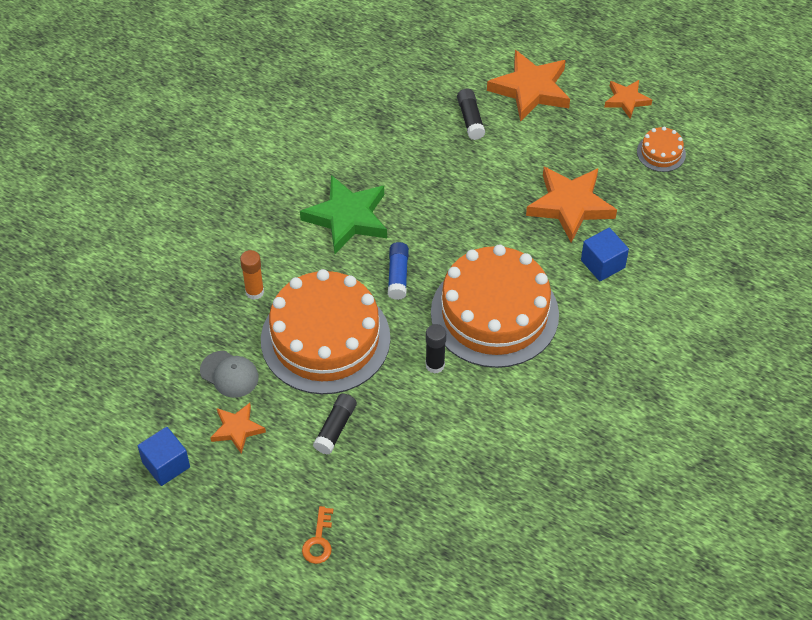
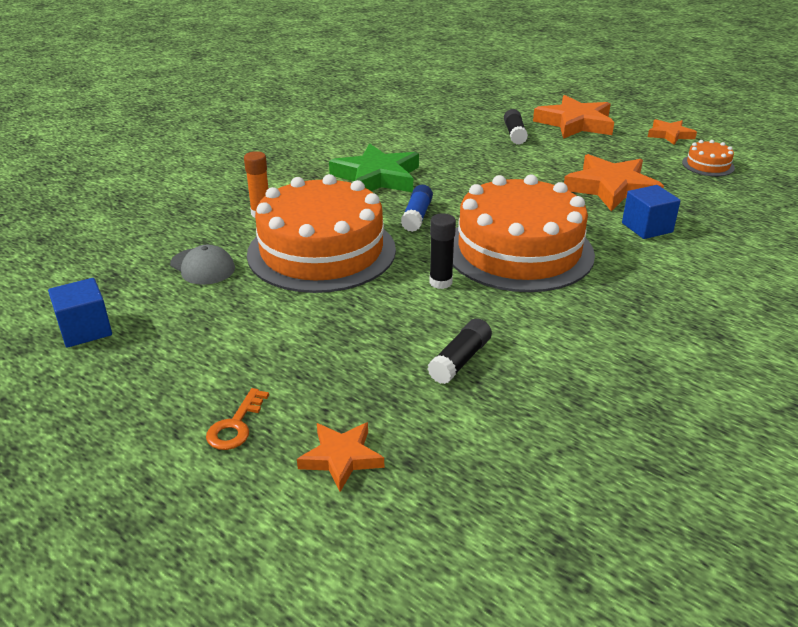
camera: 10 degrees right, 20 degrees down
(237, 429) = (186, 309): orange star -> orange star (341, 458)
(335, 428) = (304, 321): black glue stick -> black glue stick (460, 360)

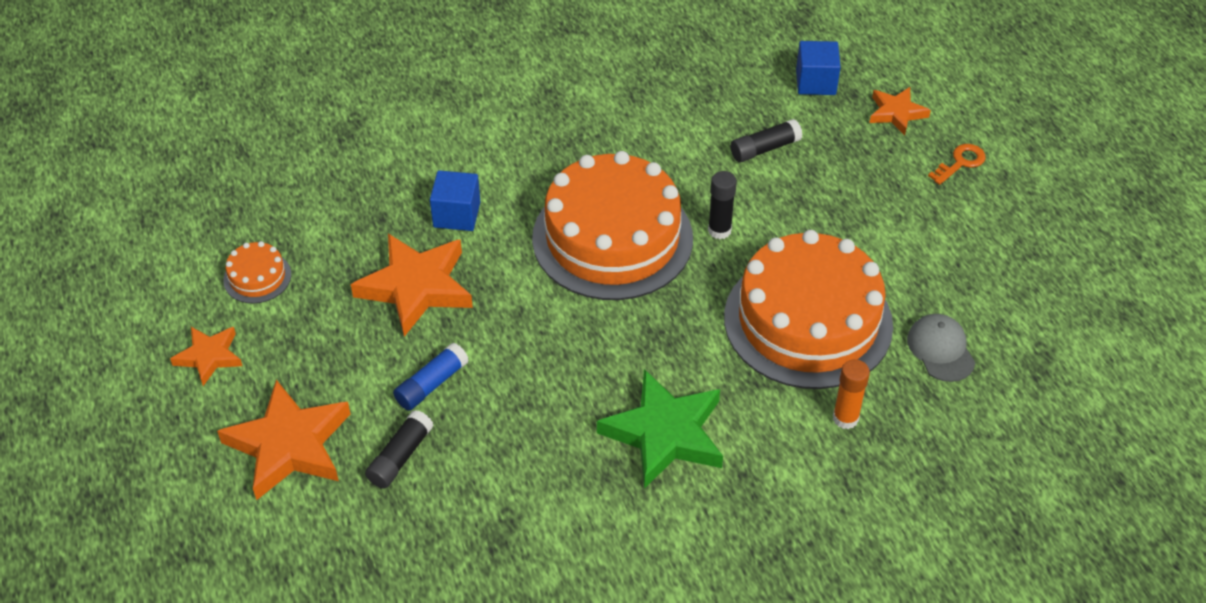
camera: 150 degrees left, 15 degrees up
(85, 330) = (1069, 306): blue cube -> blue cube (815, 82)
(417, 216) = (671, 334): blue glue stick -> blue glue stick (431, 384)

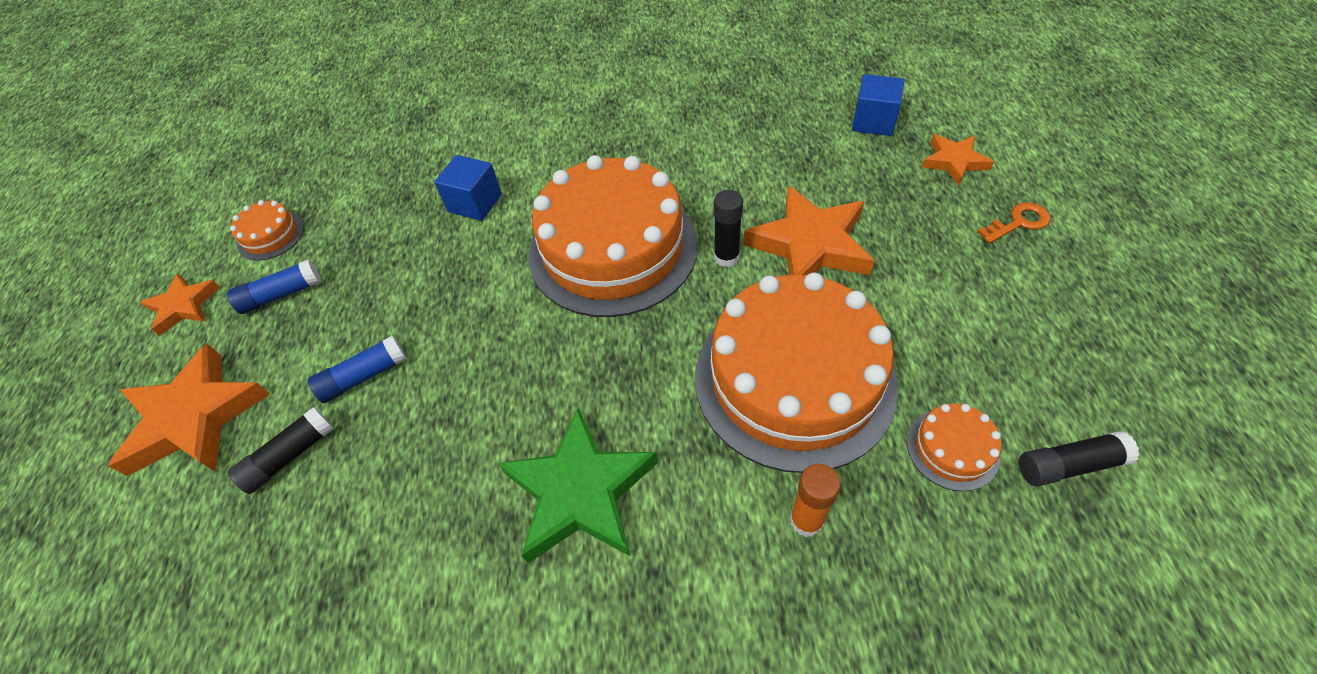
camera: 20 degrees right, 5 degrees up
(306, 330) = (281, 294): none -> blue glue stick
(416, 287) = (402, 268): orange star -> orange star (810, 244)
(764, 149) = (801, 180): black glue stick -> black glue stick (1069, 465)
(940, 349) = (952, 449): grey cap -> orange cake

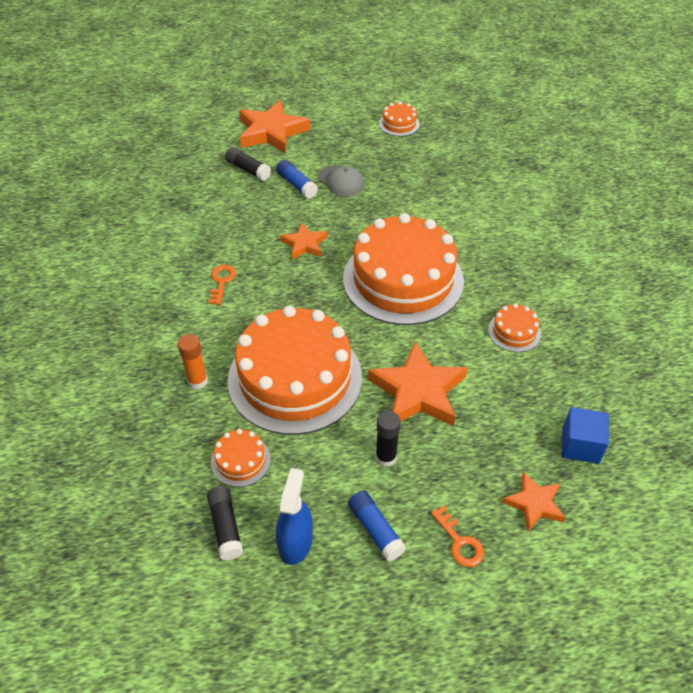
camera: 80 degrees right, 5 degrees down
(183, 306) = (343, 107): orange star -> orange star (304, 244)
(281, 294) = (353, 140): blue glue stick -> blue glue stick (375, 530)
(379, 313) = (341, 181): none -> grey cap
(475, 203) = (438, 206): blue cube -> none
(580, 492) = (221, 282): green star -> orange key
(714, 153) = (514, 332): none -> orange cake
(726, 257) = (400, 341): black glue stick -> black glue stick (386, 457)
(1067, 379) = (295, 542): none -> blue spray bottle

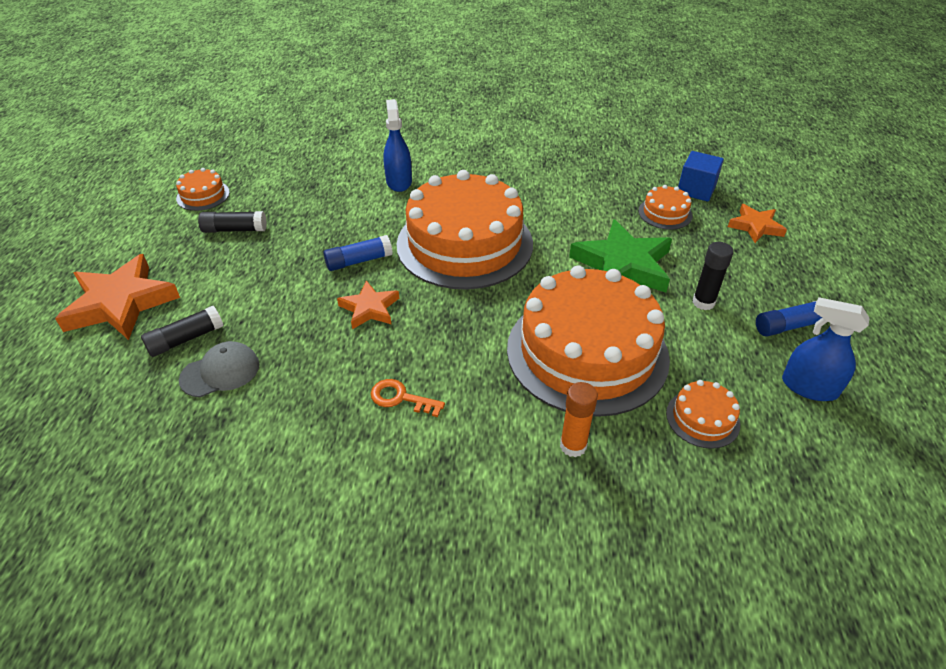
camera: 75 degrees left, 5 degrees down
(226, 527) = (795, 445): black glue stick -> black glue stick (234, 230)
(296, 185) = (253, 297): blue glue stick -> blue glue stick (359, 261)
(341, 181) = (273, 258): grey cap -> grey cap (220, 372)
(418, 391) = (622, 265): orange star -> green star
(459, 542) = (797, 276): orange key -> none
(472, 220) = (399, 182): none -> blue spray bottle
(514, 332) = (561, 192): orange cake -> orange cake (665, 213)

